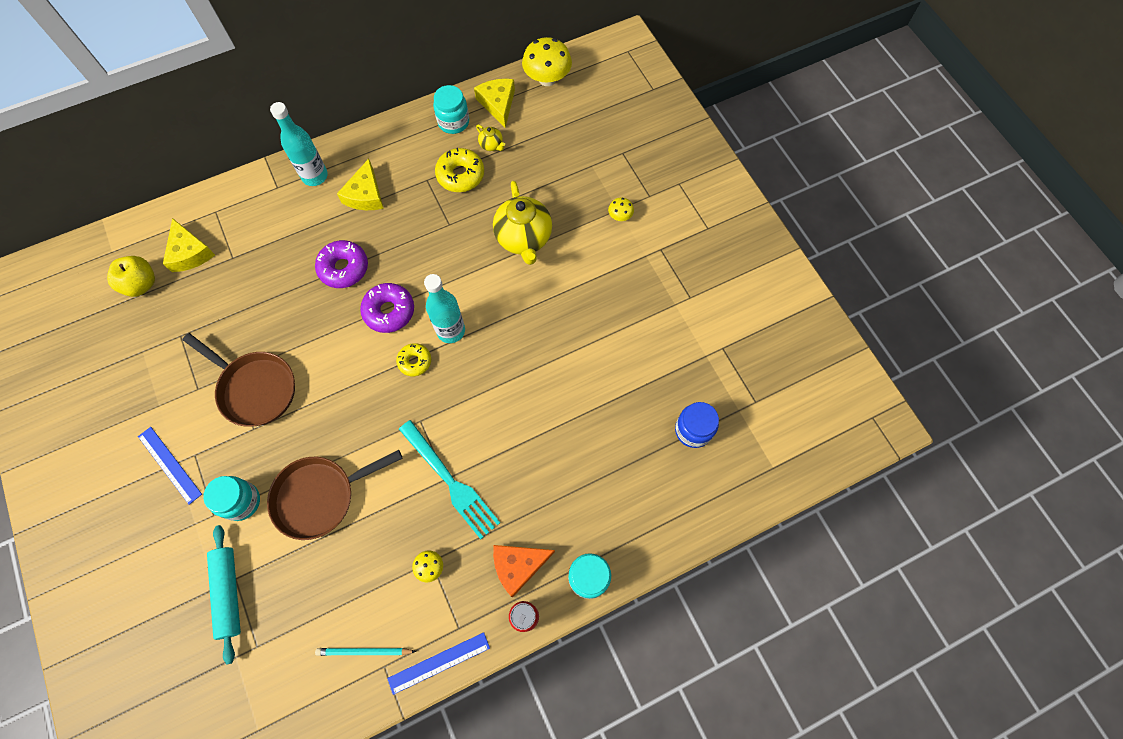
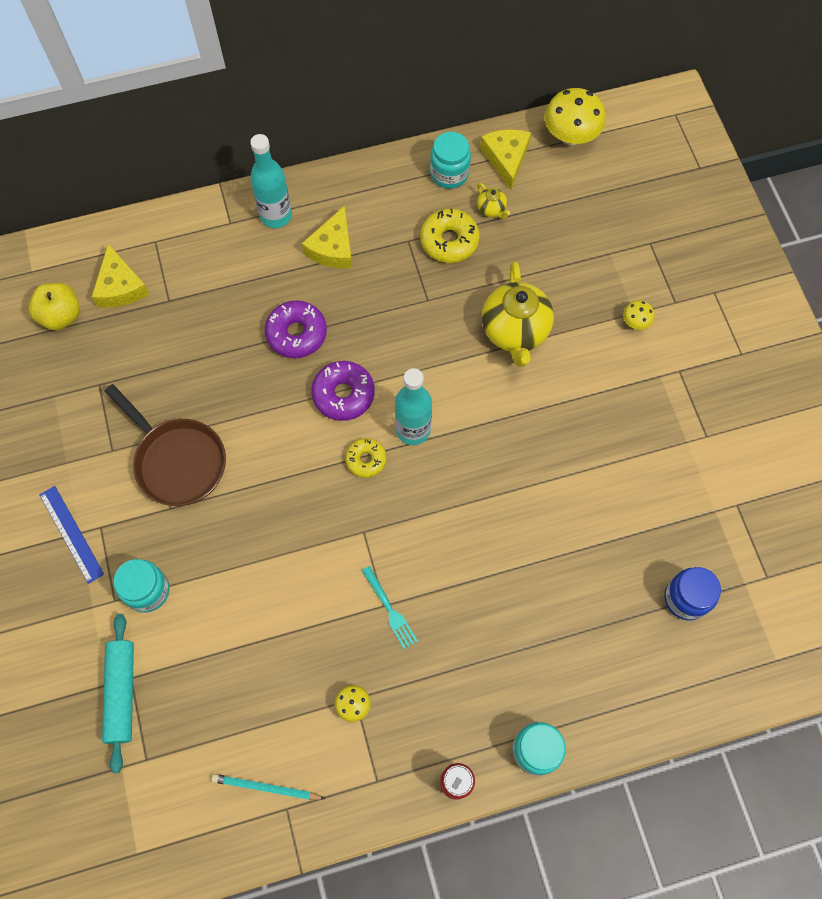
camera: 10 degrees right, 0 degrees up
(320, 496) = (237, 600): brown pan -> none
(439, 662) = (349, 816): blue ruler -> none
(451, 482) = (390, 610): turquoise fork -> turquoise fork, size x0.54
(518, 566) = (455, 722): orange cheese -> none

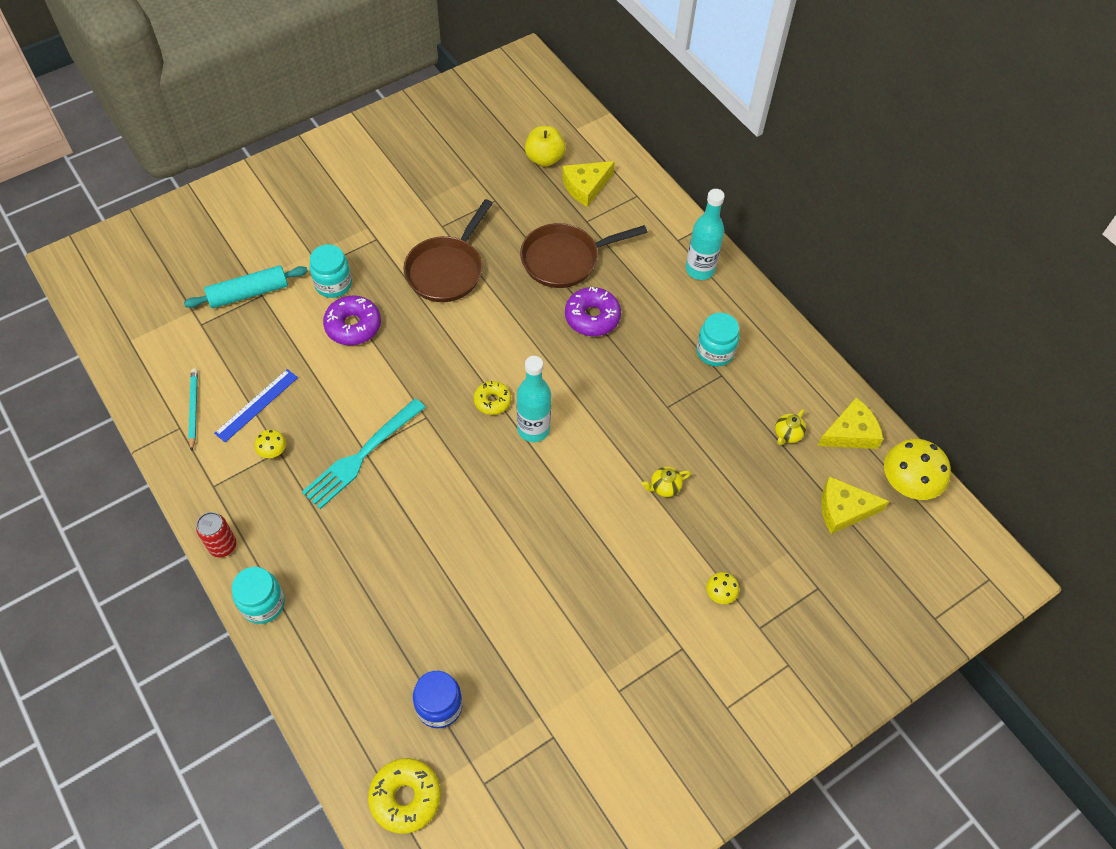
camera: 70 degrees right, 10 degrees down
(71, 534) = (366, 223): blue ruler -> blue ruler (257, 405)
(211, 337) = (565, 259): none -> brown pan
(333, 248) = (687, 320): yellow cheese -> yellow cheese (843, 509)
(343, 394) = (548, 367): purple donut -> purple donut (353, 326)
(390, 610) = (361, 456): turquoise fork -> turquoise fork, size x1.85
(449, 173) = (809, 389): turquoise jar -> turquoise jar (715, 352)
(449, 241) = (736, 408): yellow donut -> yellow donut (405, 797)
(515, 331) = (664, 487): yellow teapot -> yellow teapot, size x0.44

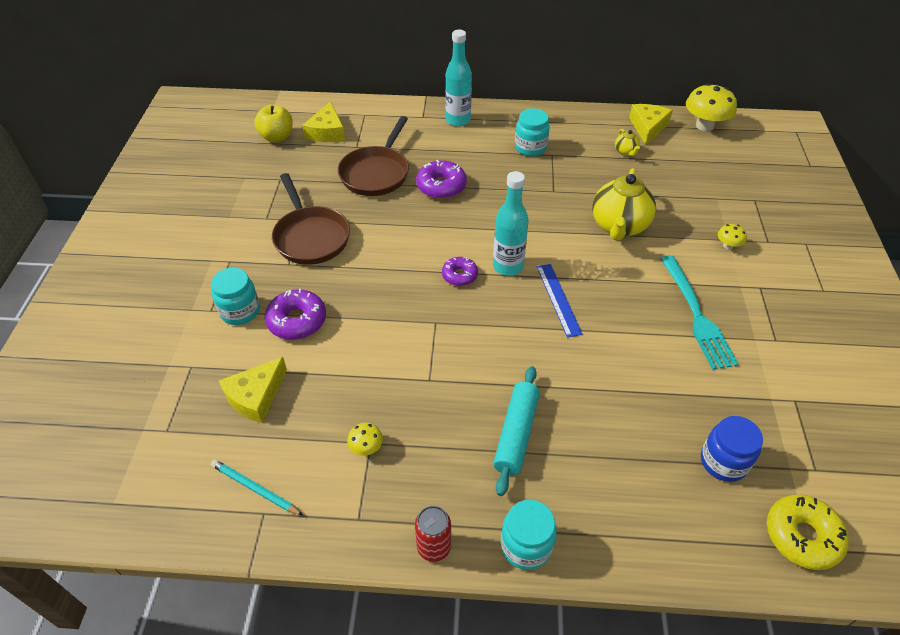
camera: 50 degrees left, 10 degrees down
(249, 293) = (177, 375): turquoise rolling pin -> turquoise rolling pin (516, 434)
(257, 405) = (304, 434): blue ruler -> blue ruler (558, 299)
(361, 456) = (433, 385): turquoise fork -> turquoise fork (697, 315)
(492, 401) = (459, 275): yellow donut -> purple donut
(664, 487) = (619, 226): yellow teapot -> yellow teapot, size x2.25
(843, 509) = (703, 159): yellow cheese -> yellow cheese (255, 396)

